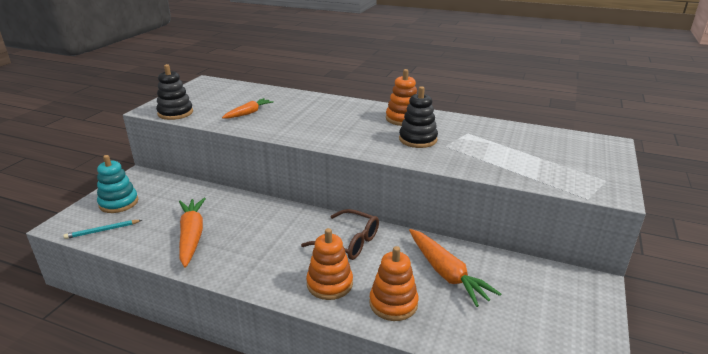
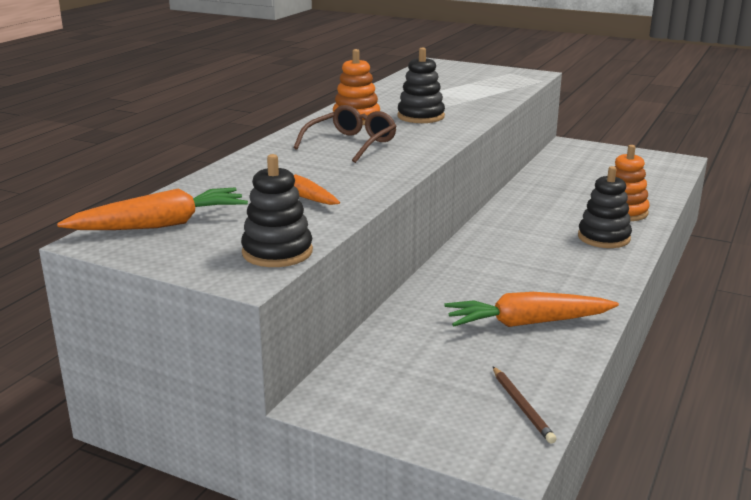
camera: 85 degrees left, 5 degrees down
(102, 230) = (521, 406): turquoise pencil -> brown pencil
(119, 203) = (429, 406): turquoise stacking toy -> none
(329, 284) = (603, 237): orange stacking toy -> black stacking toy
(348, 242) = (525, 227): brown glasses -> brown glasses (351, 144)
(446, 273) = (570, 189): orange carrot -> orange carrot (161, 225)

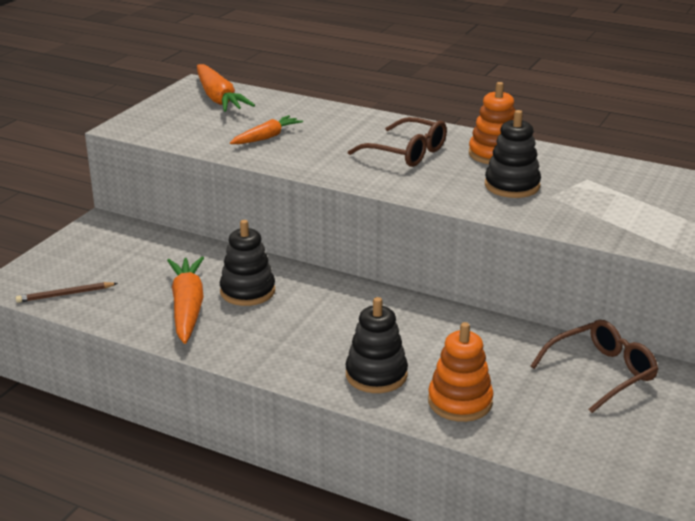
camera: 90 degrees right, 5 degrees up
(277, 252) = (160, 133): black stacking toy -> black stacking toy (247, 291)
(564, 173) = (601, 373): none -> brown glasses

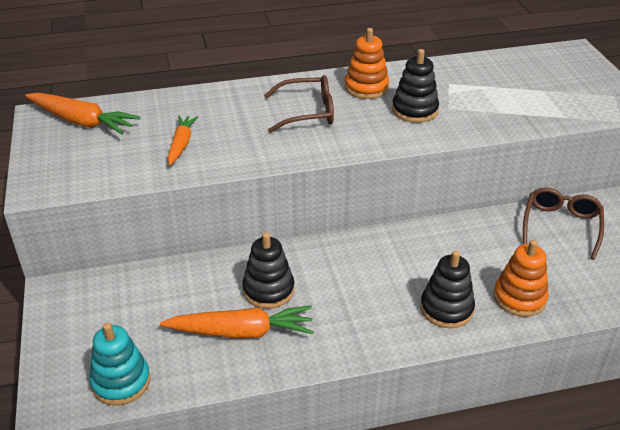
camera: 40 degrees left, 10 degrees up
(65, 294) = (121, 382): brown pencil -> turquoise stacking toy
(187, 307) = (242, 332): orange carrot -> orange carrot turned 135 degrees clockwise

